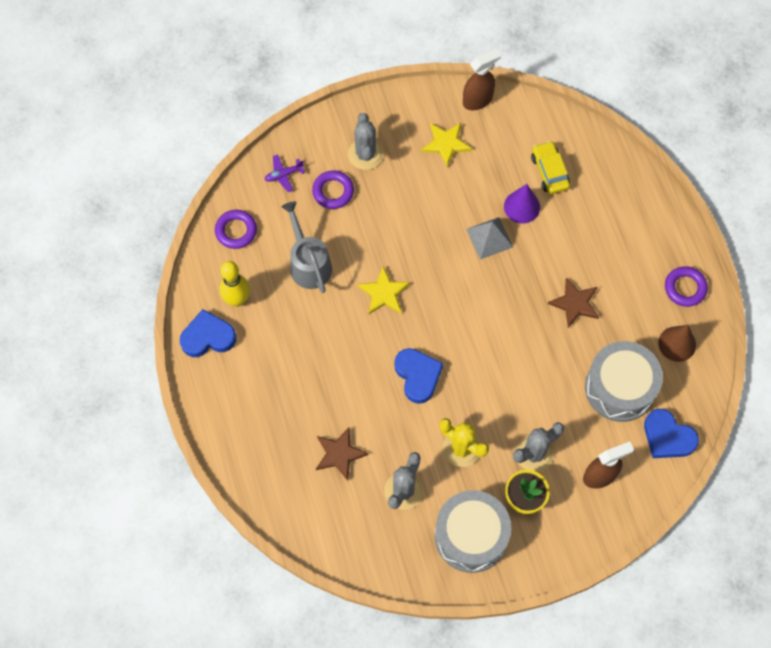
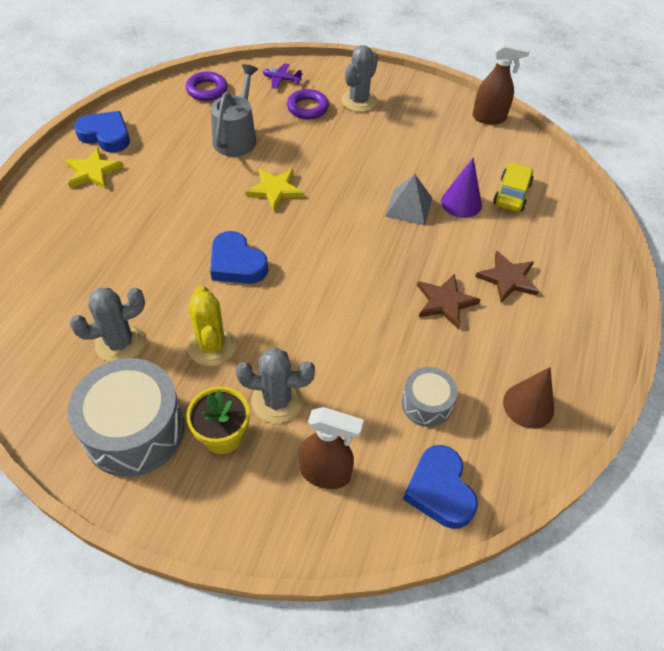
camera: 35 degrees right, 15 degrees down
(237, 300) = (156, 127): yellow bowling pin -> none
(339, 454) = (102, 275): brown star -> brown star (508, 278)
(417, 376) = (236, 263): blue heart -> blue heart turned 120 degrees clockwise
(446, 144) = (433, 129): yellow star -> yellow star (93, 171)
(620, 388) = (426, 404): grey drum -> grey drum, size x0.54
(685, 288) = (579, 361): purple ring -> none

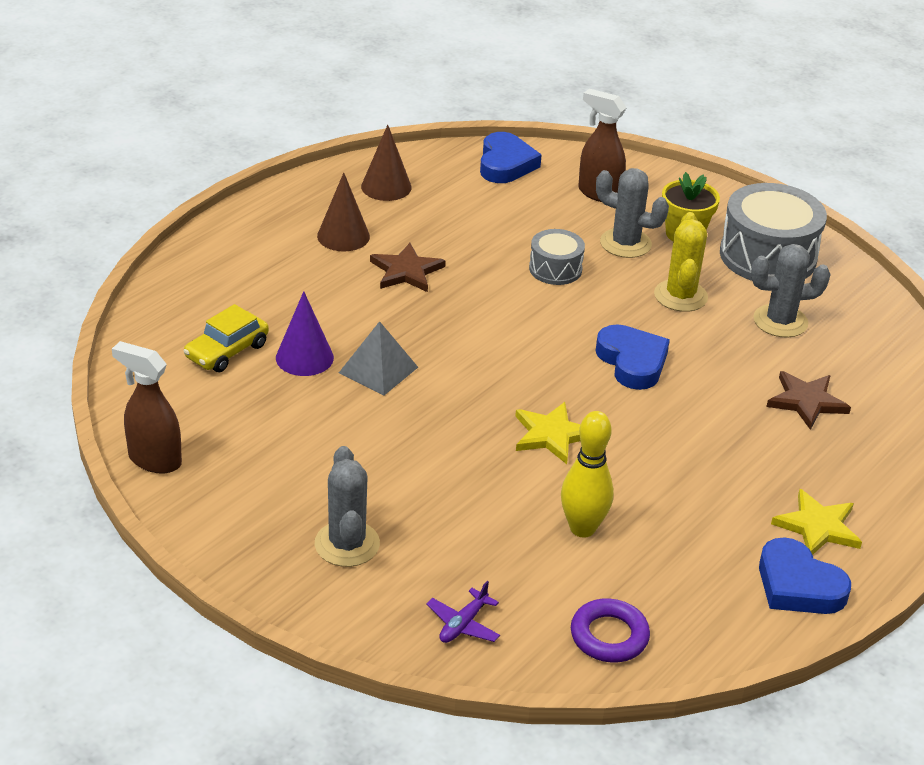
camera: 160 degrees left, 15 degrees down
(236, 137) = (582, 528): grey watering can -> yellow bowling pin
(281, 80) = (463, 624): purple plane -> purple plane turned 90 degrees clockwise
(307, 108) = (442, 553): purple ring -> none
(359, 101) = (347, 544): grey cactus -> grey cactus turned 60 degrees counterclockwise
(426, 404) = (481, 209): grey drum -> grey drum (555, 269)
(508, 278) = (317, 273): brown star -> brown star (806, 401)
(518, 326) = (343, 236): none -> brown cone

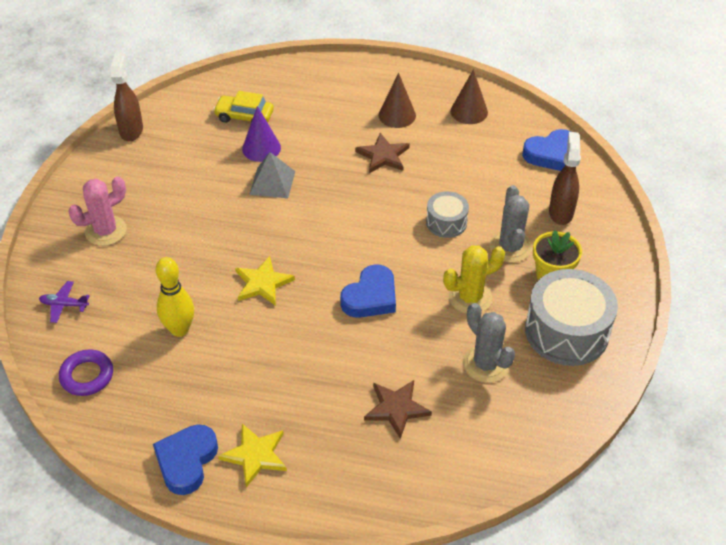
camera: 65 degrees right, 10 degrees up
(347, 544) = (106, 231): grey cactus -> pink cactus

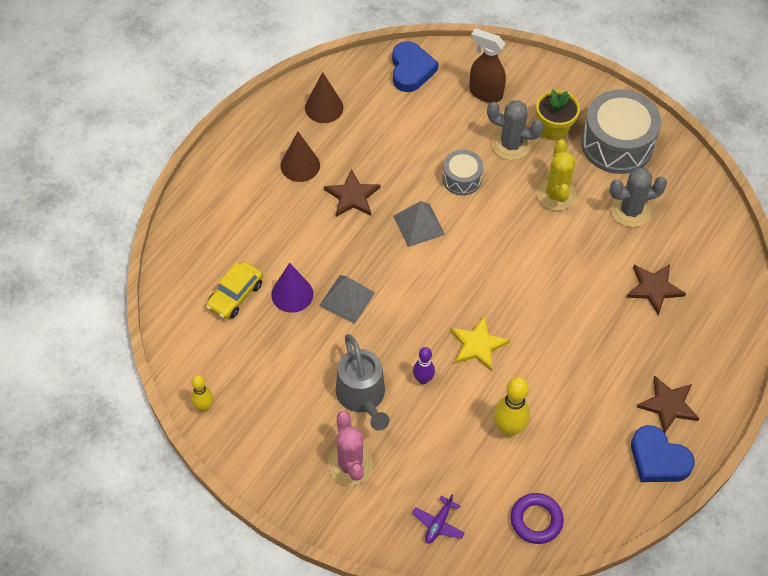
camera: 70 degrees left, 10 degrees up
(131, 130) = (204, 407): brown spray bottle -> yellow bowling pin
(176, 220) = (362, 396): none -> grey watering can
(210, 255) = (423, 379): none -> purple bowling pin
(255, 455) = (668, 405): yellow star -> brown star
(370, 297) = (527, 266): blue heart -> none
(376, 207) = (418, 225): none -> grey pyramid

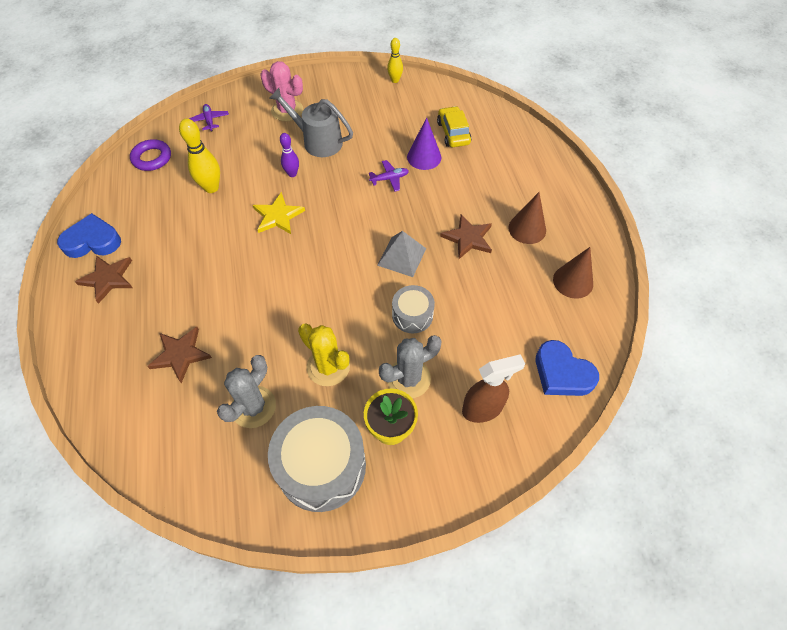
camera: 135 degrees right, 0 degrees up
(347, 299) = (389, 179): grey pyramid -> purple plane

